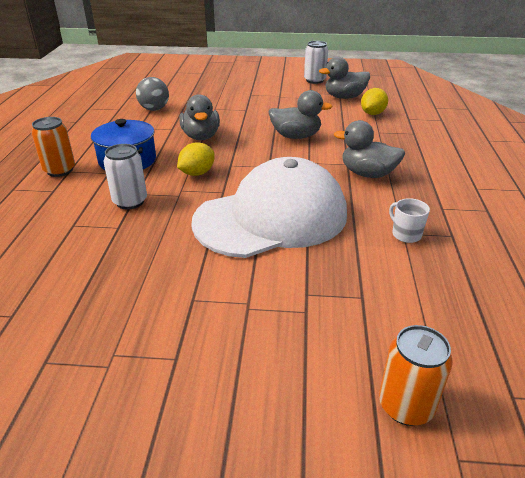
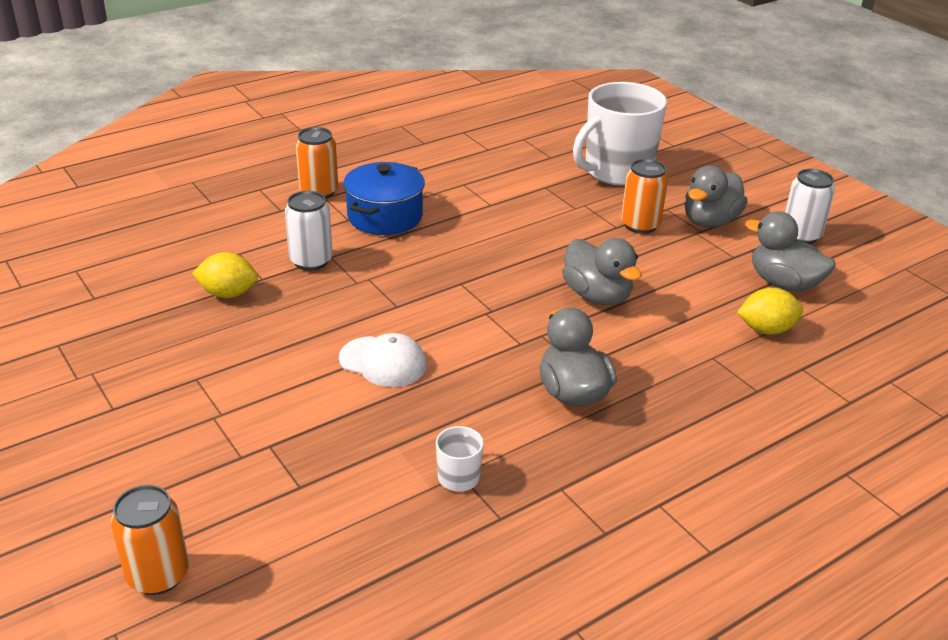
camera: 50 degrees right, 0 degrees up
(154, 109) = (521, 169): grey ball -> none
(197, 173) = (414, 271): yellow lemon -> yellow lemon (228, 294)
(200, 91) = (616, 171): none -> white mug
(201, 136) = (499, 232): grey duck -> grey duck (710, 221)
(254, 104) = (640, 225): none -> orange can
(271, 217) = (383, 362): white cap -> white cap, size x0.42

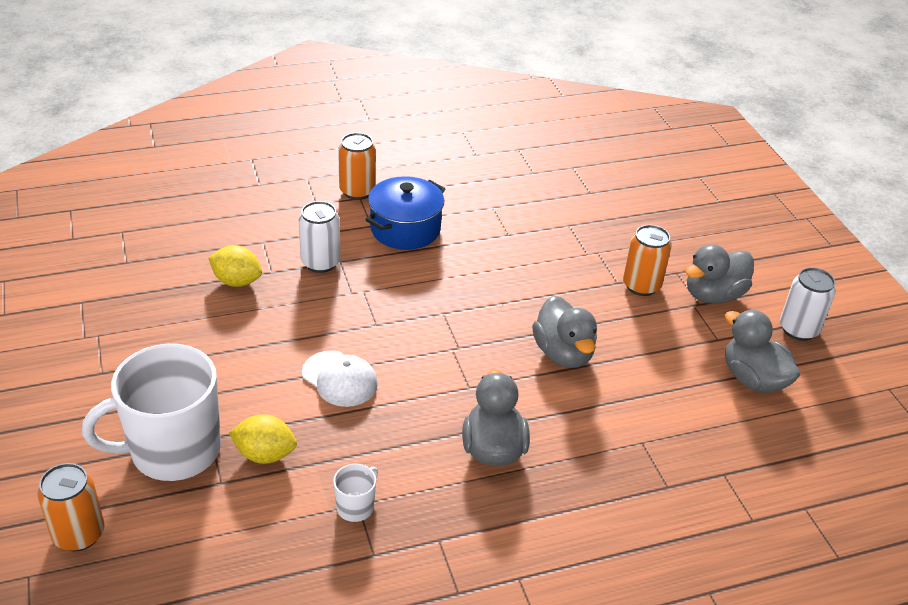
camera: 15 degrees right, 5 degrees up
(616, 171) = (647, 221): white mug -> white mug (173, 450)
(766, 329) = (709, 425): yellow lemon -> yellow lemon (265, 454)

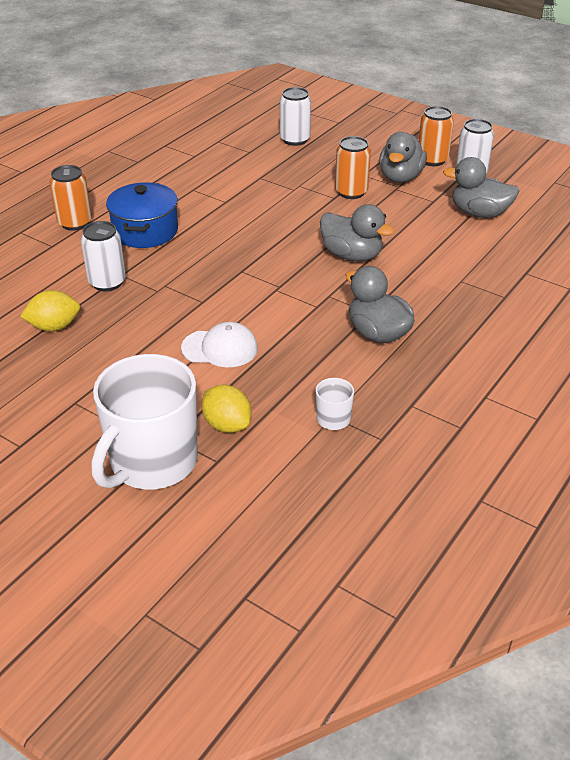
camera: 35 degrees left, 0 degrees up
(79, 534) = (150, 561): orange can -> orange can (432, 160)
(265, 454) = (227, 425): yellow lemon -> yellow lemon turned 75 degrees clockwise
(650, 200) = (295, 140): none -> white can

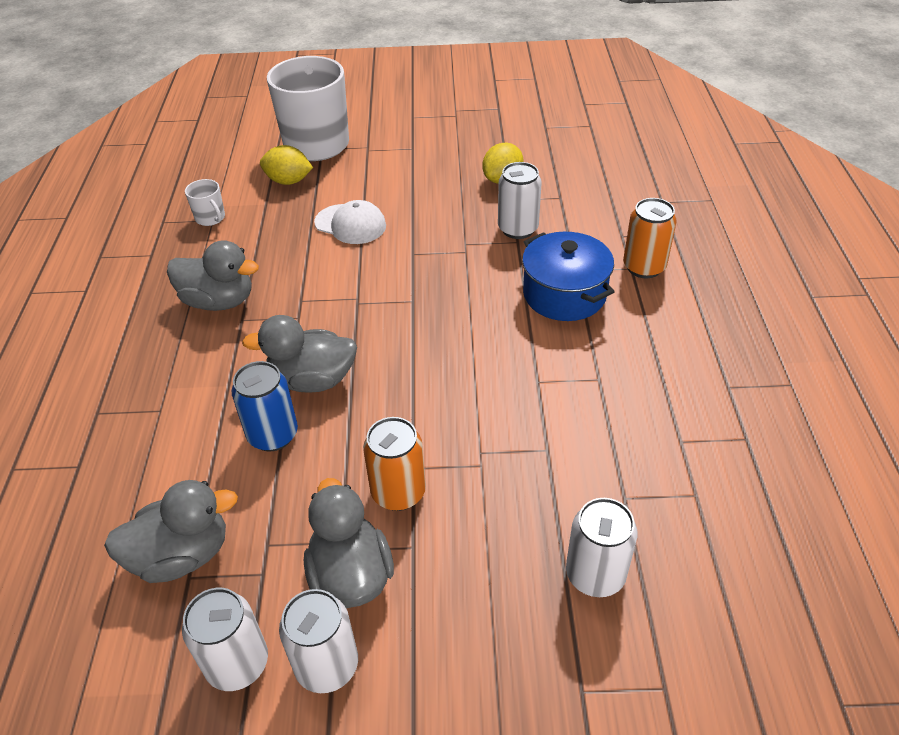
camera: 145 degrees right, 5 degrees up
(220, 348) = (350, 224): white cap -> white cap turned 120 degrees counterclockwise
(398, 239) = (273, 435): none -> blue can
(432, 160) = (327, 665): orange can -> white can

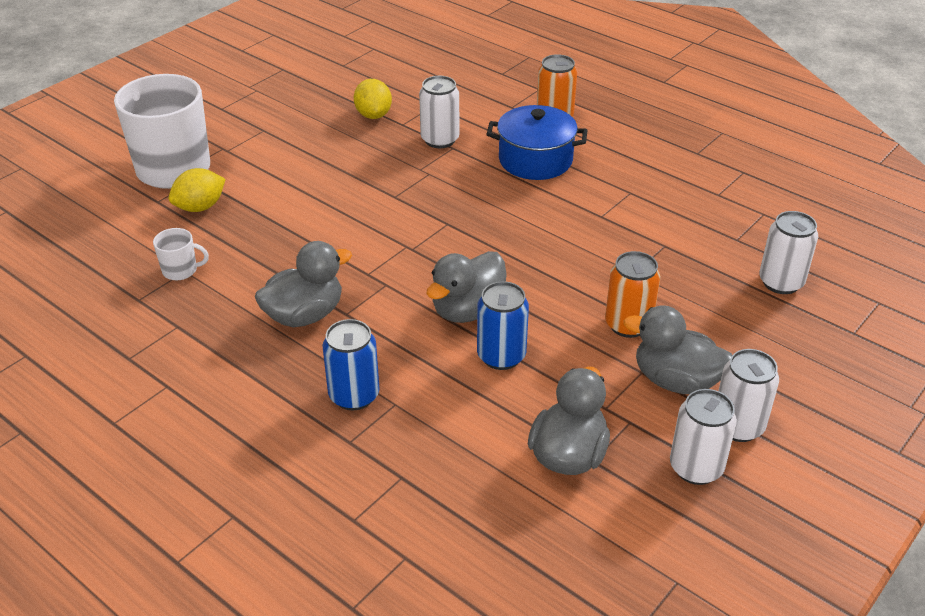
camera: 50 degrees left, 5 degrees down
(150, 382) = (354, 395): none -> blue can
(350, 224) = (312, 206): white cap -> none

